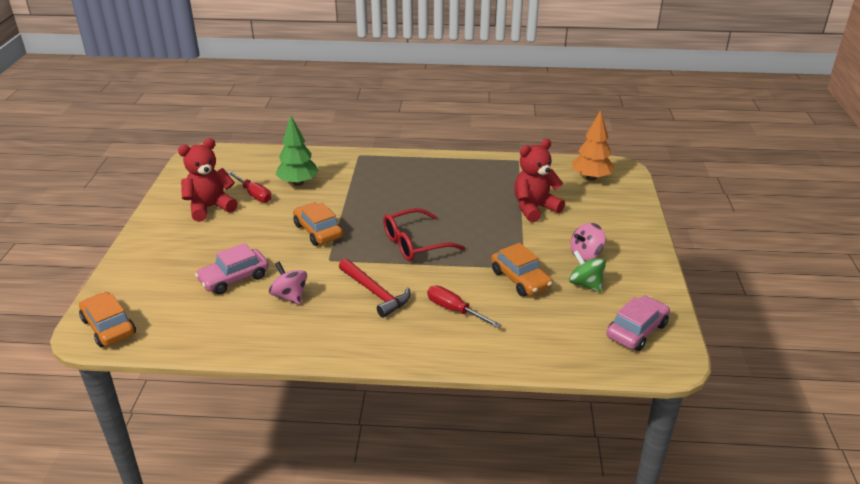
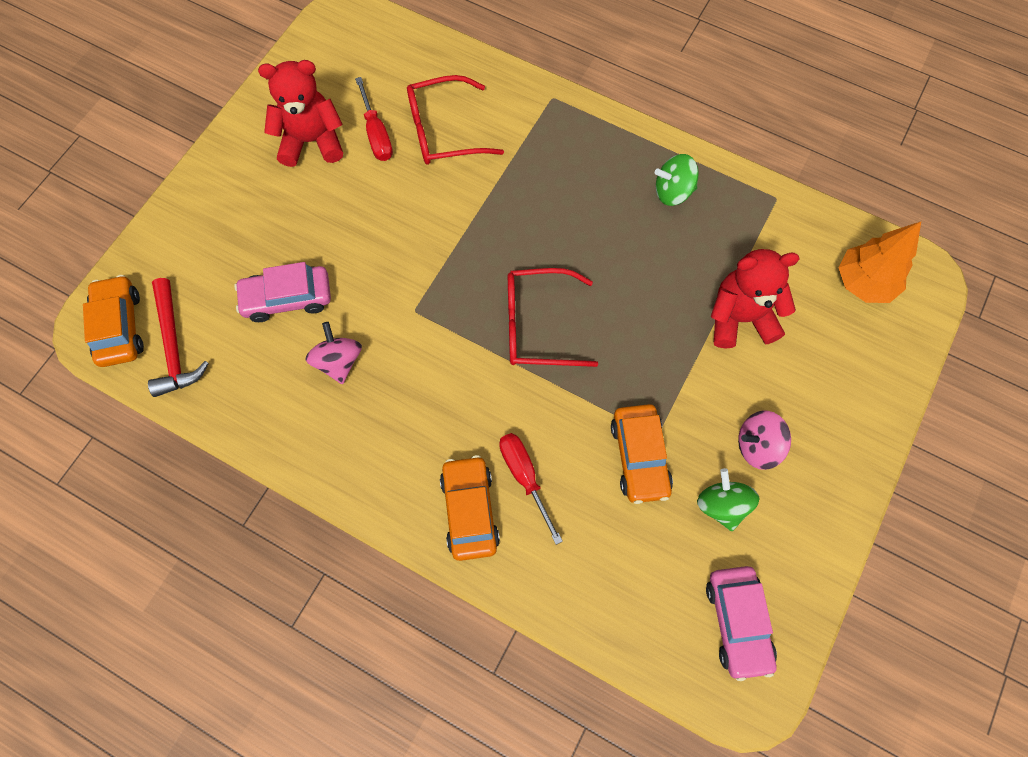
camera: 25 degrees right, 35 degrees up
(298, 183) = (443, 131): green tree -> red glasses
(318, 231) = (425, 246): orange car -> orange car (469, 510)
(375, 293) = (442, 400): red hammer -> red hammer (174, 346)
(457, 172) = (673, 191): none -> green spinning top
(636, 330) = (737, 622): pink car -> pink car turned 105 degrees clockwise

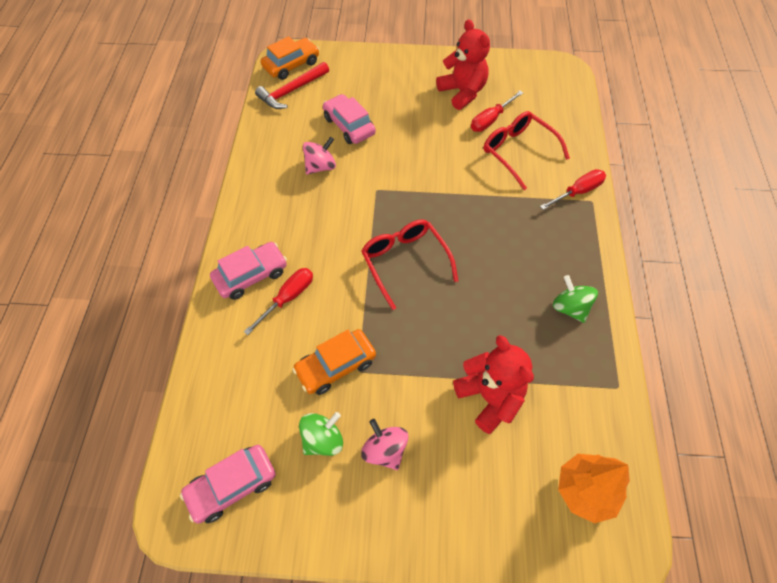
camera: 65 degrees right, 10 degrees down
(469, 510) = (251, 275): orange car -> pink car
(533, 104) = (578, 192): none -> red screwdriver

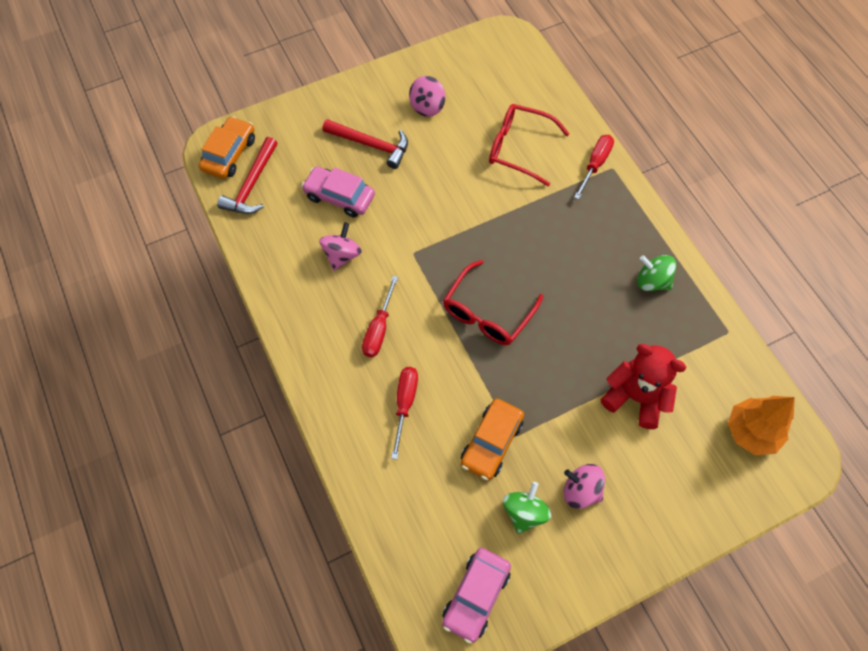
camera: 30 degrees left, 5 degrees up
(251, 275) = (354, 401): pink car -> none
(399, 101) = (371, 145): none -> red hammer
(405, 262) = (487, 312): red glasses -> red glasses turned 90 degrees counterclockwise
(462, 92) = (427, 106): red teddy bear -> pink spinning top
(490, 120) = (473, 125): red screwdriver -> red screwdriver (379, 329)

